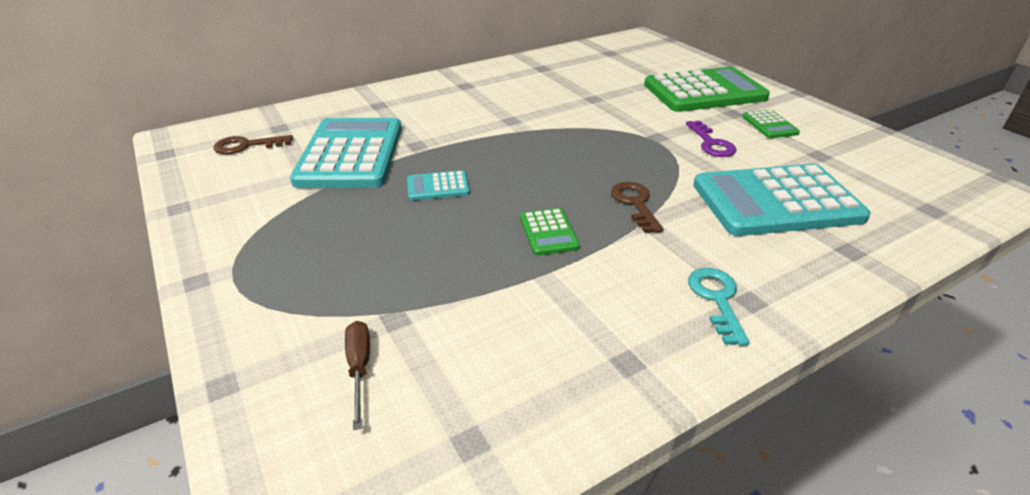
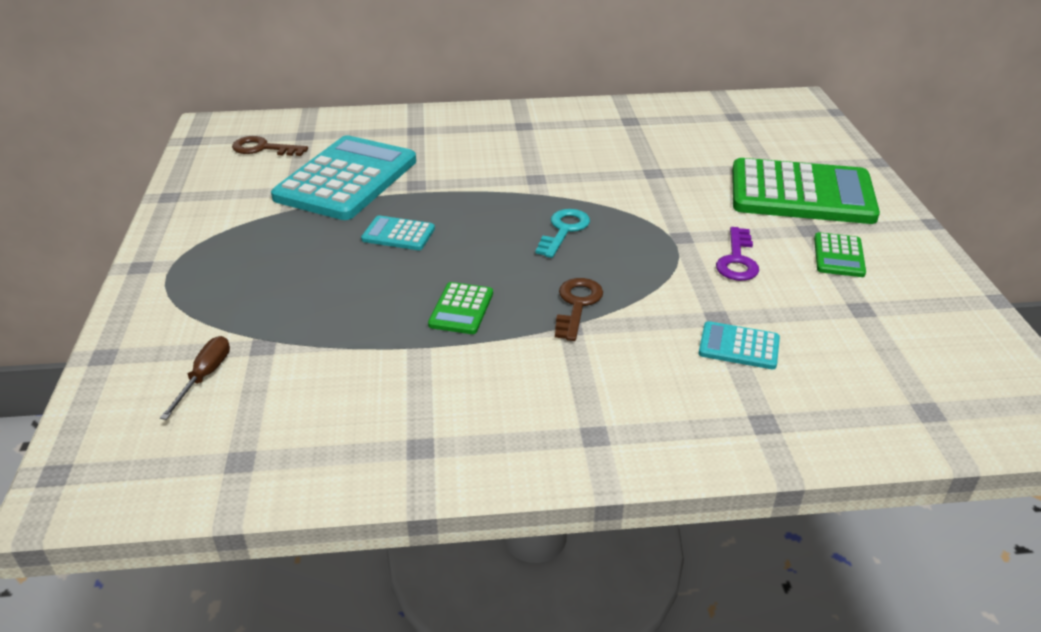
camera: 25 degrees right, 0 degrees up
(717, 300) = (560, 423): turquoise key -> turquoise key (564, 230)
(776, 201) = (739, 346): turquoise calculator -> turquoise calculator, size x0.44

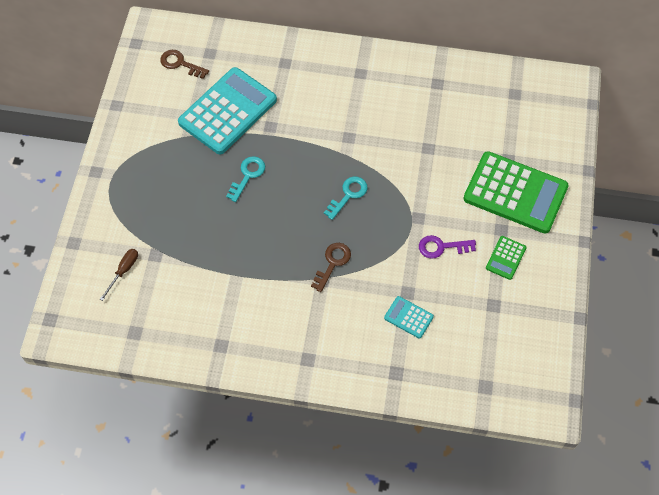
camera: 15 degrees right, 25 degrees up
(398, 234) = (247, 176): turquoise calculator -> turquoise key
(461, 309) = (267, 251): green calculator -> none
(737, 260) = (442, 247): purple key -> purple key turned 60 degrees clockwise

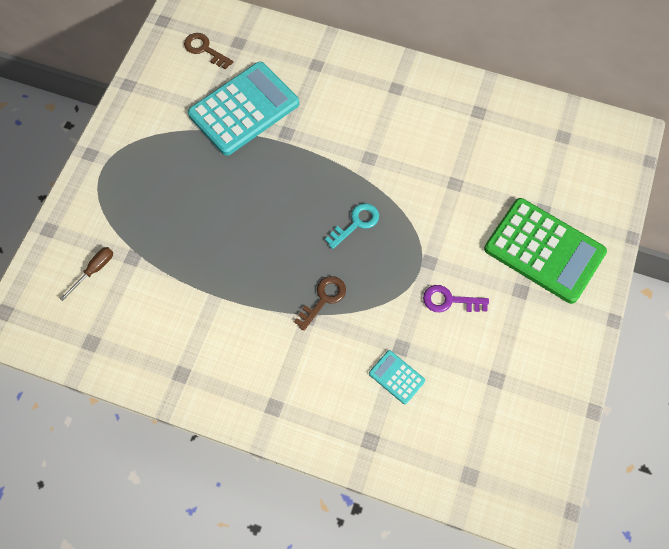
camera: 10 degrees right, 5 degrees up
(247, 176) = (250, 184): turquoise key -> none
(505, 258) = (520, 325): green calculator -> none

